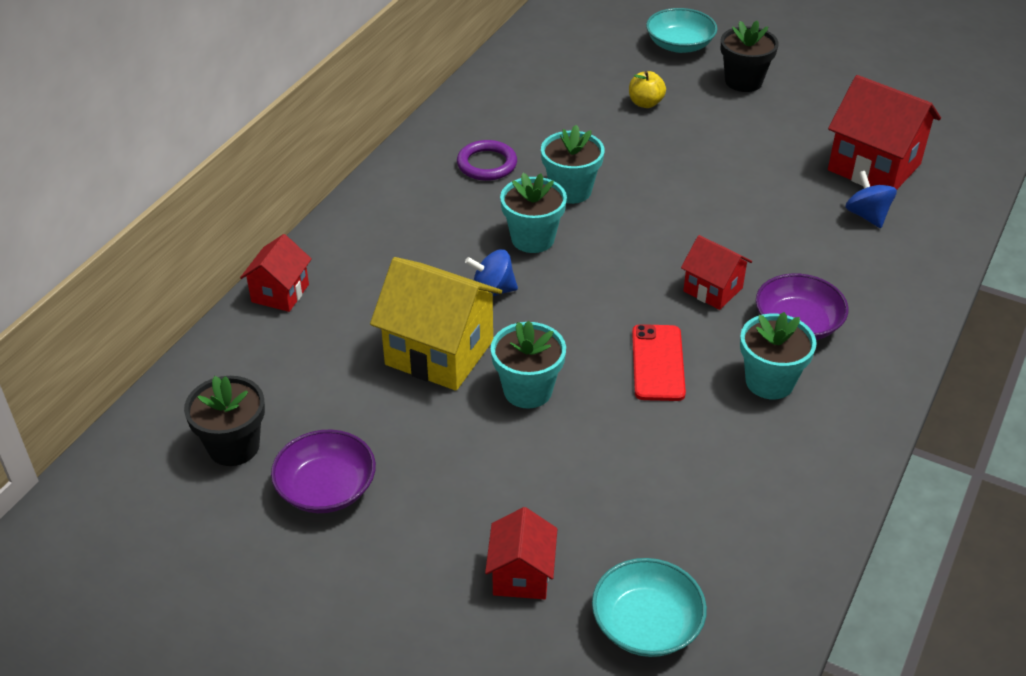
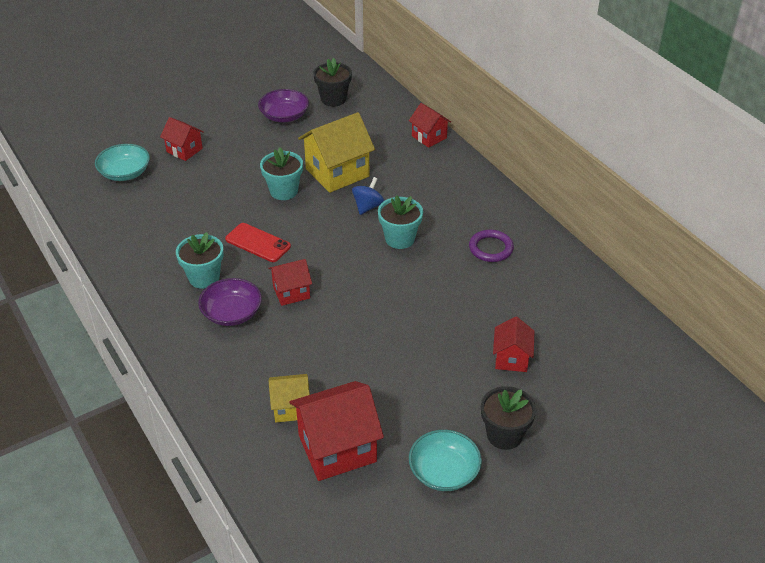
camera: 120 degrees right, 0 degrees up
(571, 190) = (434, 274): turquoise flower pot -> none
(645, 103) = (511, 358): yellow apple -> red house
(679, 45) = (586, 423): turquoise bowl -> turquoise bowl (444, 471)
(867, 216) = (291, 408): blue spinning top -> yellow house

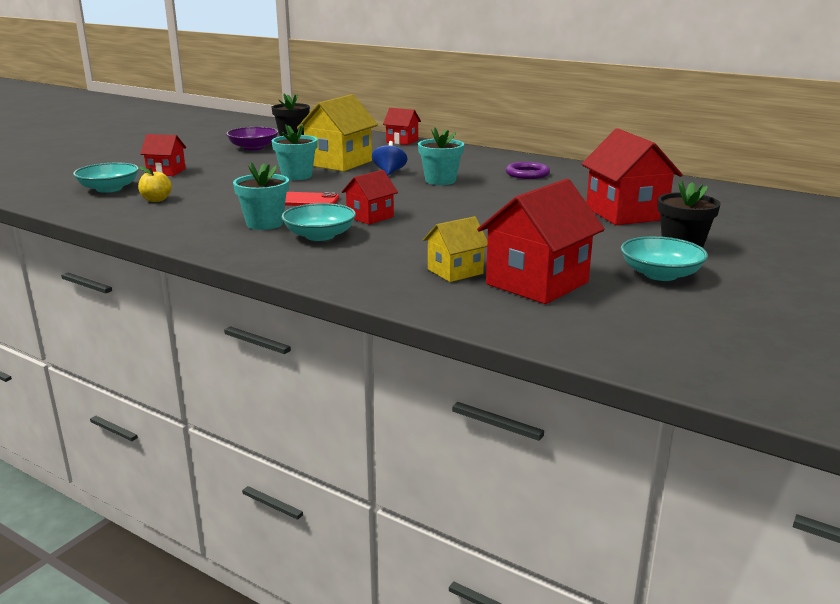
camera: 25 degrees left, 20 degrees down
(149, 206) = (156, 200): none -> yellow apple
(232, 313) = (320, 236): purple bowl -> turquoise bowl
(511, 358) = (625, 213): red house -> red house, size x1.77

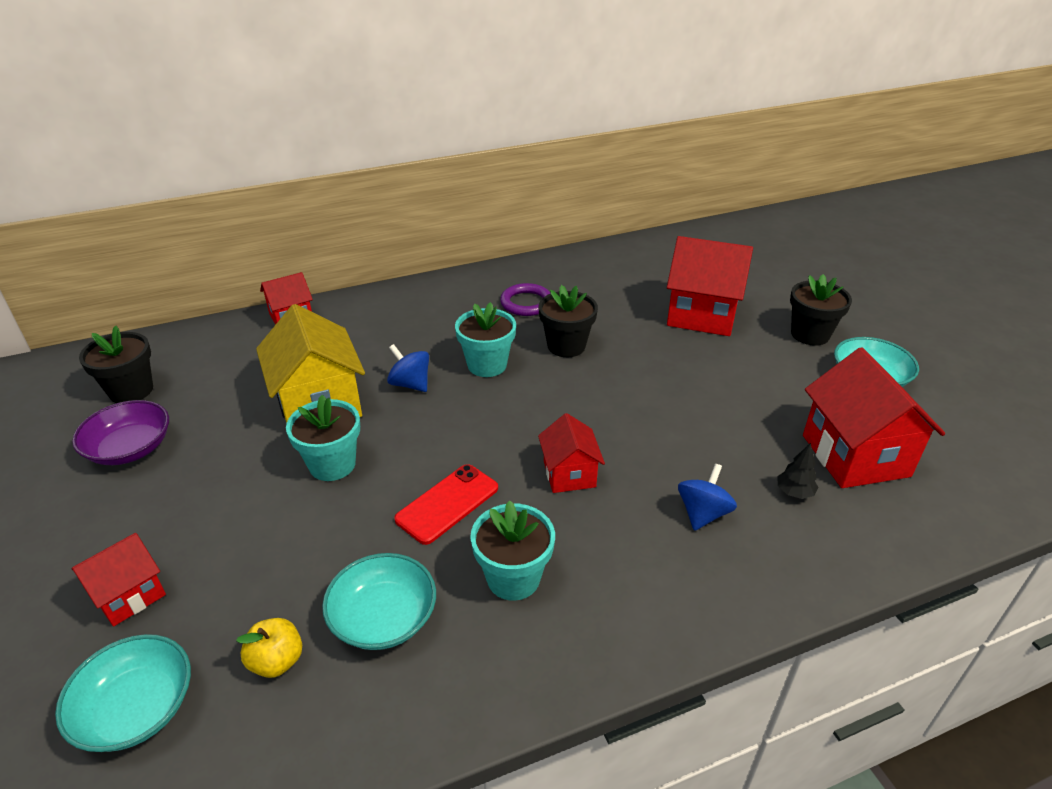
camera: 55 degrees left, 15 degrees up
(320, 236) = (604, 545): turquoise bowl -> turquoise bowl (383, 617)
(388, 252) = (703, 513): none -> blue spinning top
(455, 271) = (794, 492): yellow house -> black tree
(500, 191) = (566, 346): none -> black flower pot

